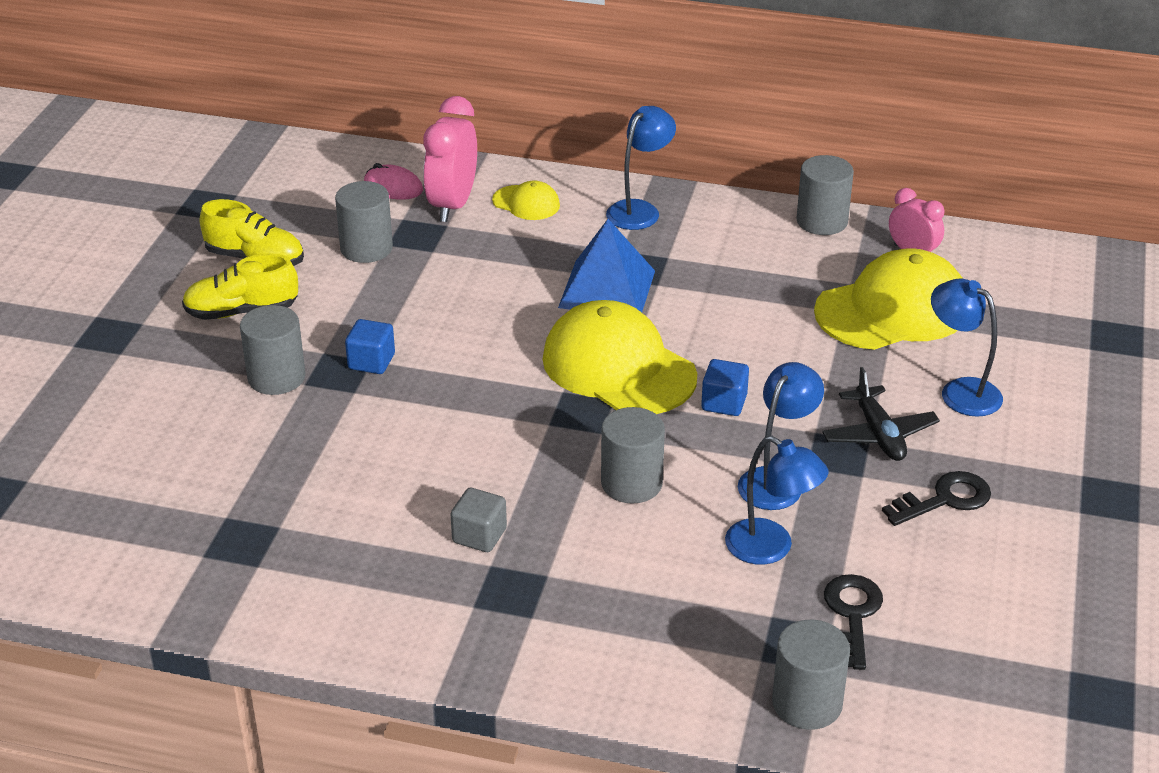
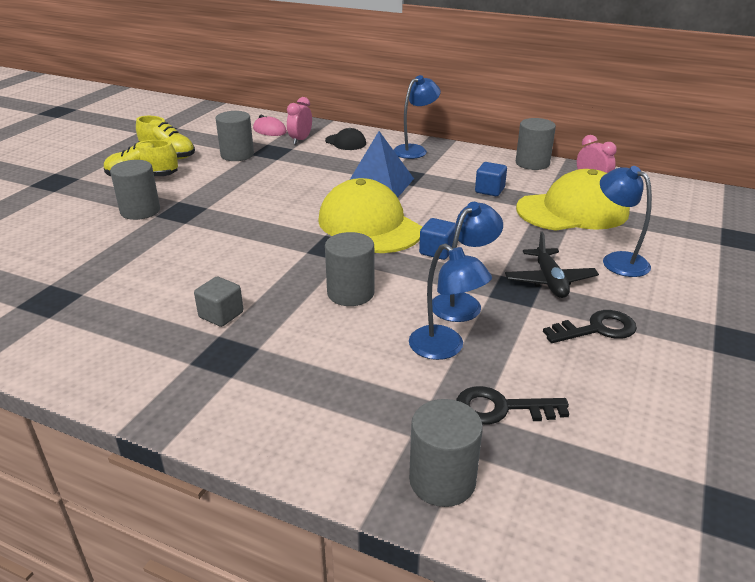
camera: 10 degrees right, 5 degrees down
(371, 362) = (206, 208): blue cube -> blue cube (489, 190)
(452, 205) = (300, 140): pink clock -> pink clock, size x0.61
(526, 203) = (345, 142): yellow cap -> black cap
(852, 615) = (502, 408): black key -> black key turned 105 degrees counterclockwise

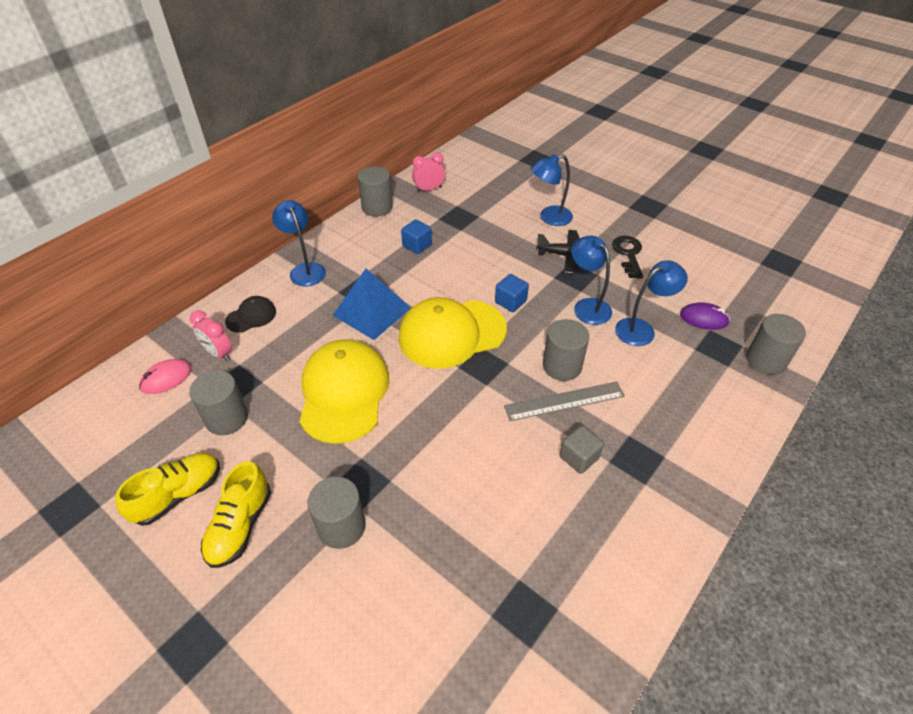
camera: 75 degrees left, 15 degrees up
(298, 299) = (564, 401): none -> grey ruler
(502, 408) = (703, 318): black key -> purple mouse
(572, 210) = (471, 213): yellow cap -> yellow cap (344, 393)

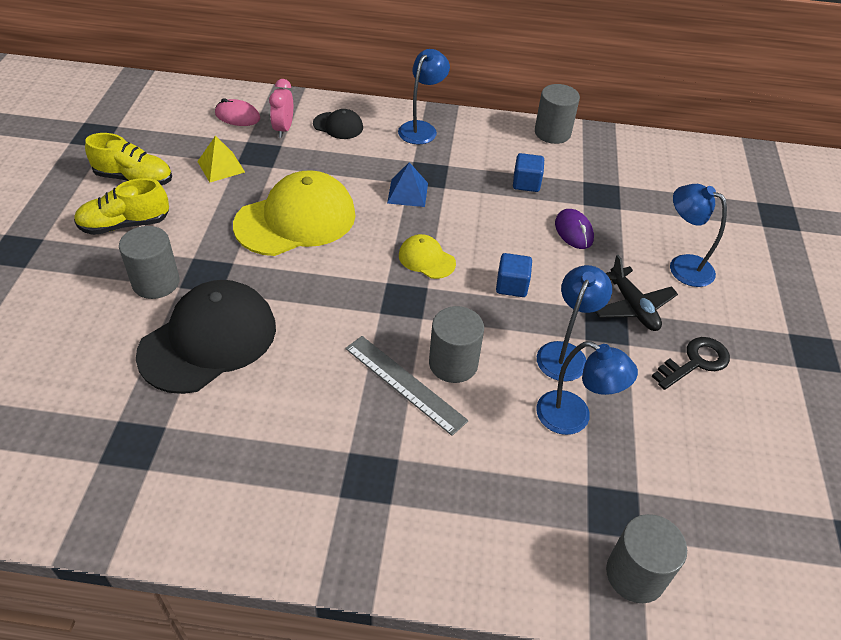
camera: 55 degrees right, 0 degrees up
(227, 418) = (221, 166): grey cylinder -> yellow pyramid
(372, 311) = (407, 193): blue pyramid -> blue pyramid, size x0.60
(429, 189) = (621, 155): pink clock -> none
(441, 510) = (208, 340): none -> black cap
(451, 333) = (426, 259): yellow cap -> yellow cap, size x0.47
(579, 457) = (336, 423): grey cube -> none
(703, 318) = (651, 479): purple mouse -> purple mouse (573, 231)

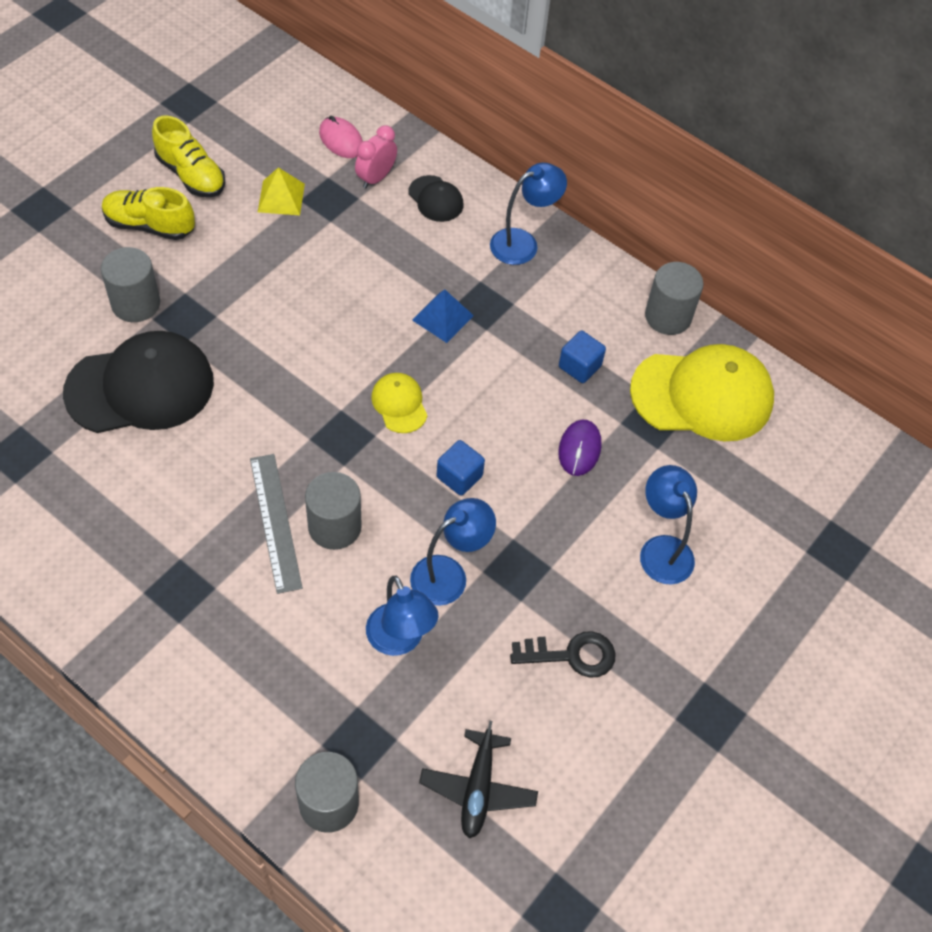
camera: 30 degrees right, 10 degrees up
(296, 219) = (308, 296): yellow cap -> yellow cap (702, 395)
(632, 307) = (563, 564): black plane -> black plane (478, 788)

